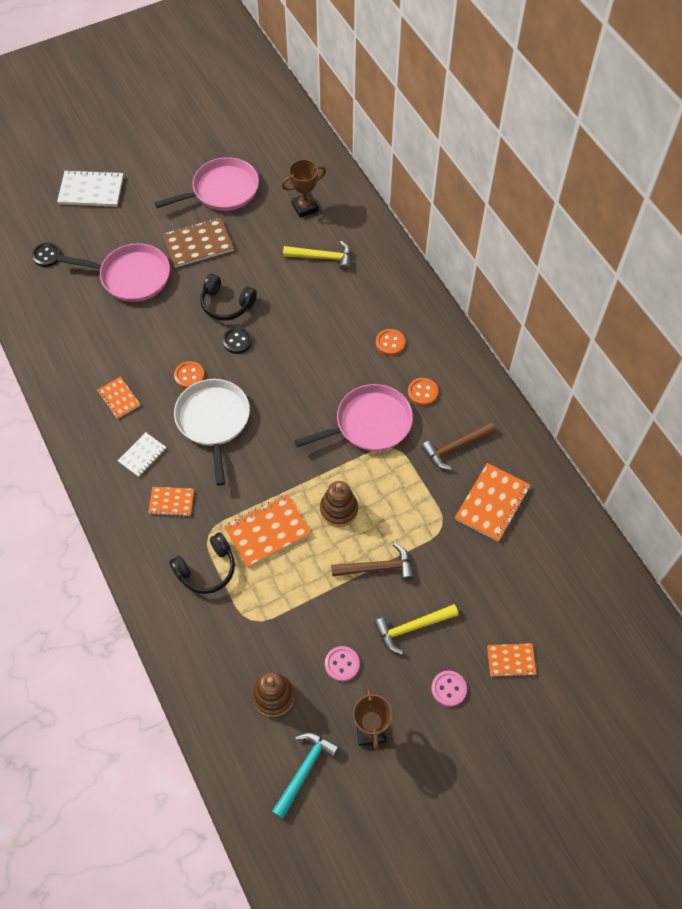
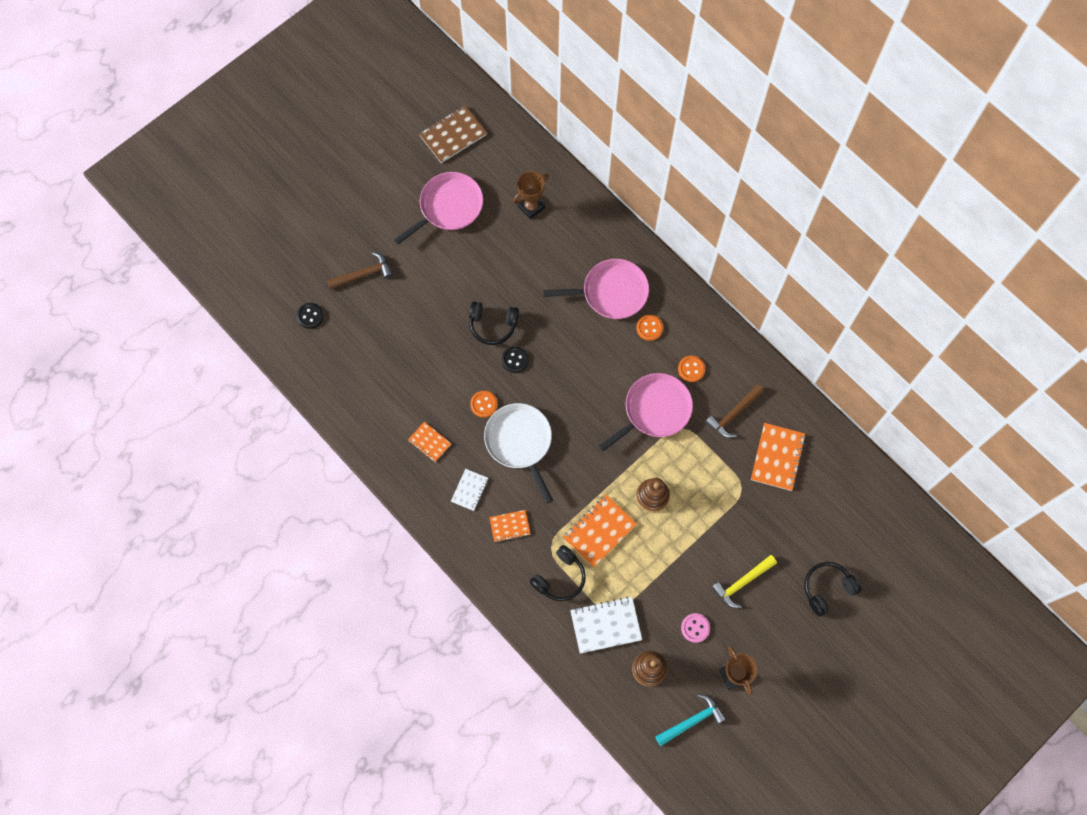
camera: 15 degrees left, 10 degrees up
(91, 190) = (325, 236): white notebook -> white notebook (605, 625)
(131, 276) = (396, 318): pink pan -> pink pan (611, 292)
(198, 244) = (446, 269): brown notebook -> brown notebook (453, 135)
(304, 770) = (692, 721): turquoise hammer -> turquoise hammer turned 45 degrees clockwise
(322, 257) = (563, 256): yellow hammer -> none
(377, 568) = (699, 539): brown hammer -> brown hammer (363, 274)
(448, 689) = (785, 625): pink button -> none
(511, 660) = (827, 589): orange notebook -> black headphones

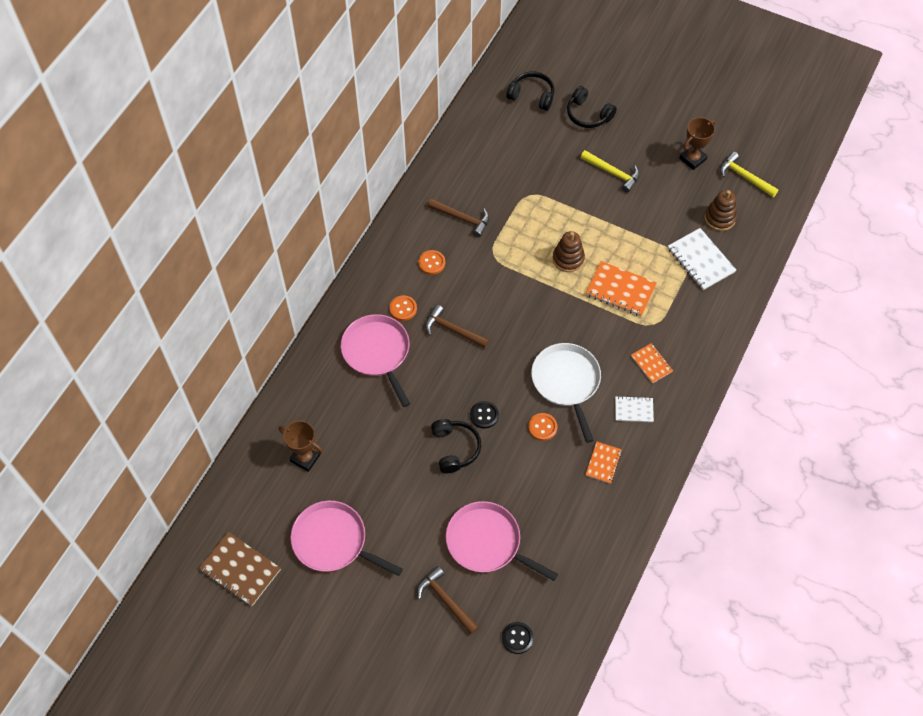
camera: 110 degrees left, 10 degrees down
(520, 442) = (566, 382): white pan -> white pan turned 120 degrees clockwise
(560, 577) = (677, 308): black headphones -> black headphones (532, 96)
(611, 363) = (453, 330): none -> brown hammer
(654, 410) = (485, 280): pink pan -> pink pan (487, 542)
(692, 721) = (744, 177): turquoise hammer -> yellow hammer
(695, 628) = (668, 195): pink button -> none
(777, 457) = (489, 176): orange notebook -> none

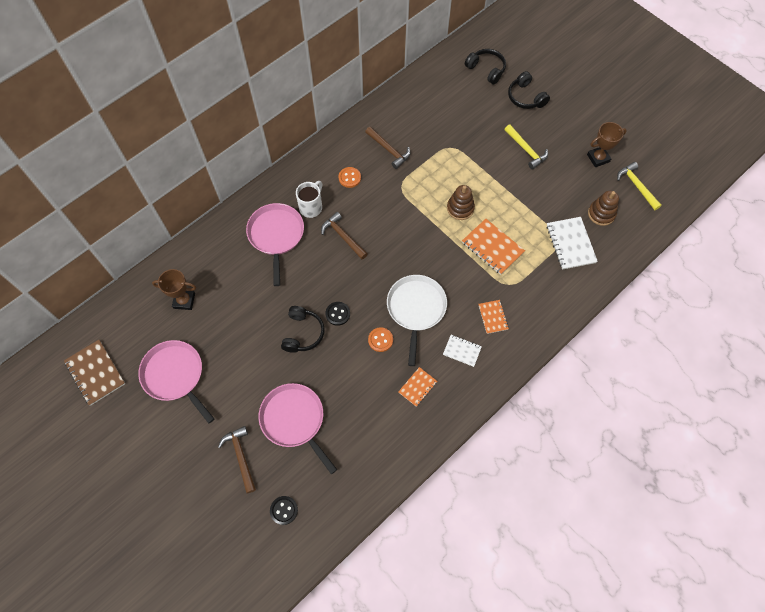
camera: 20 degrees right, 5 degrees up
(305, 458) = (184, 301): brown trophy -> brown trophy turned 45 degrees counterclockwise
(403, 309) = (311, 207): orange button -> white mug

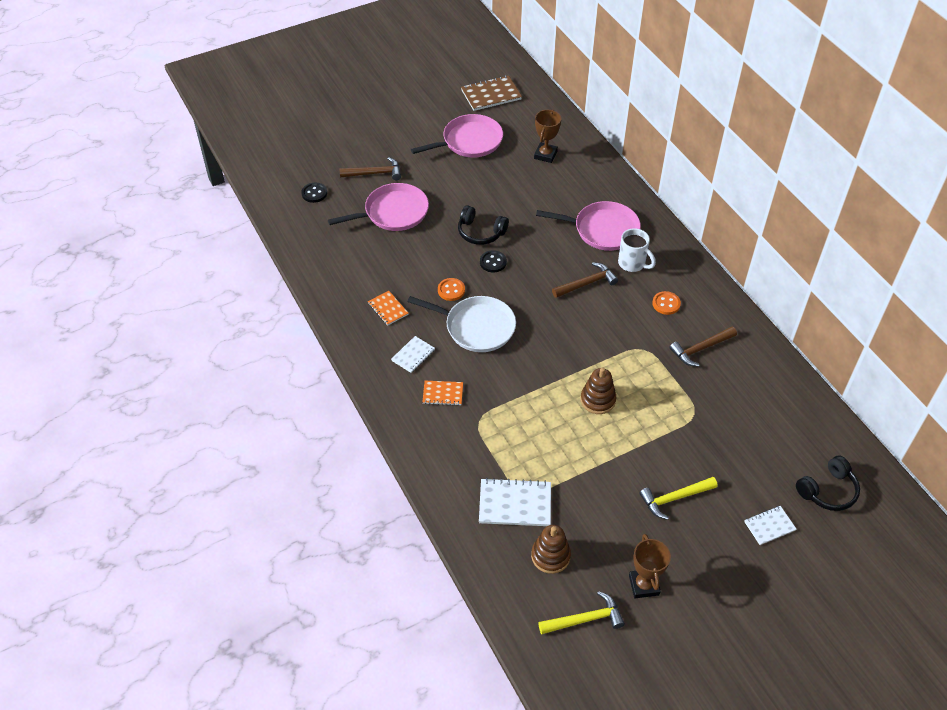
camera: 105 degrees right, 15 degrees down
(492, 247) = (533, 418): orange notebook -> none
(525, 97) = (769, 526): black headphones -> white notebook

